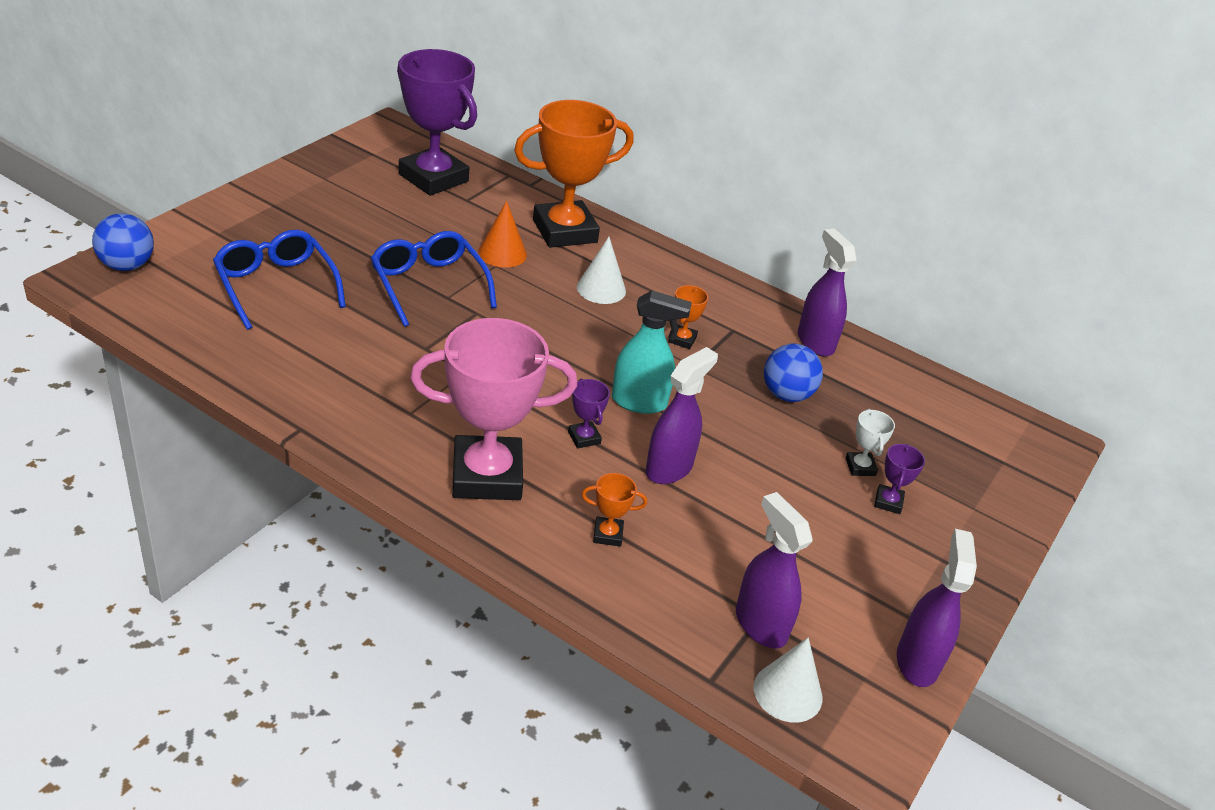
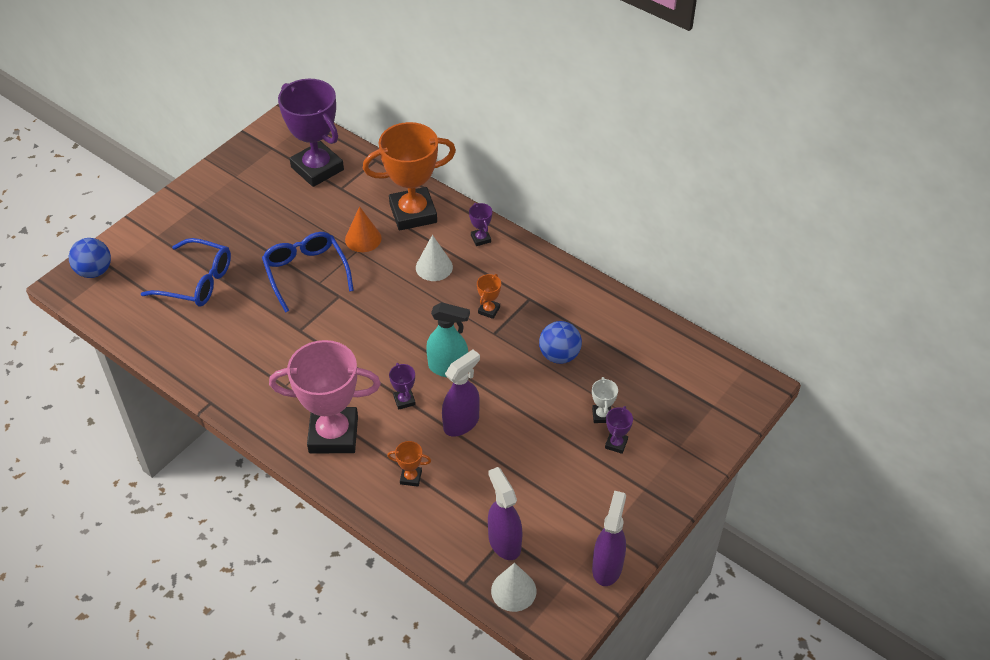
camera: 10 degrees right, 10 degrees up
(276, 286) = (197, 281): blue glasses -> blue glasses turned 135 degrees clockwise
(657, 263) = (481, 239): none -> purple trophy
(815, 342) = (591, 306): purple spray bottle -> none

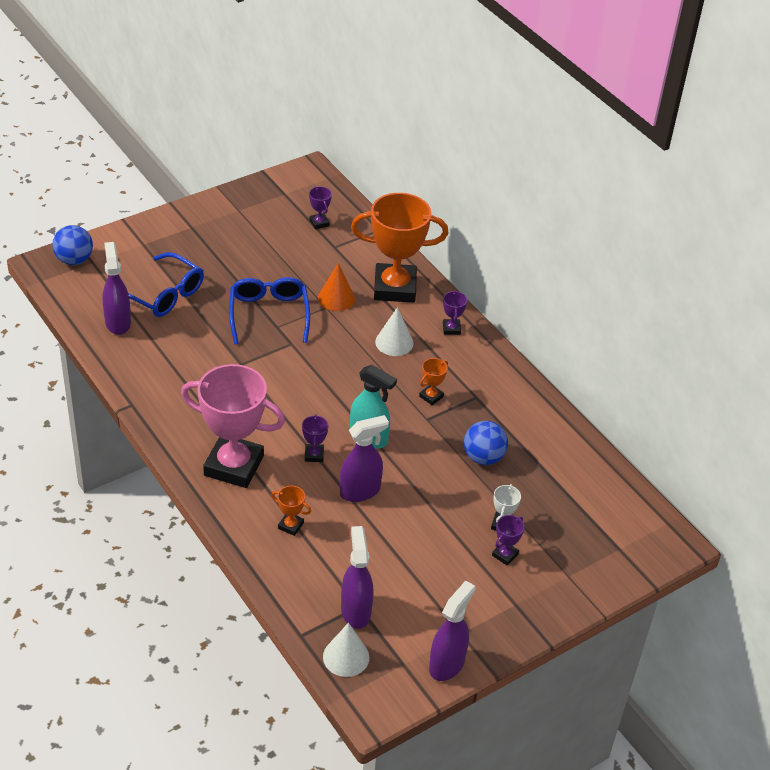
camera: 15 degrees right, 5 degrees down
(163, 323) = (118, 322): none -> purple spray bottle
(317, 168) = (319, 223): purple trophy -> purple trophy, size x0.40

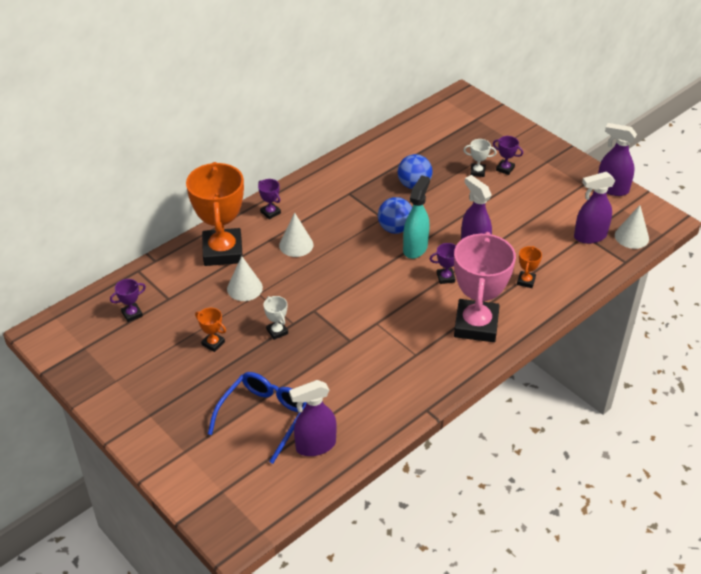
camera: 95 degrees left, 0 degrees up
(74, 260) = (221, 509): blue ball -> blue ball (395, 228)
(269, 314) = (277, 331): blue glasses -> white trophy
(336, 298) = (244, 288): orange cone -> white cone
(431, 396) = (356, 217): orange trophy -> orange trophy (213, 343)
(451, 329) = (270, 212): purple trophy -> purple trophy turned 60 degrees clockwise

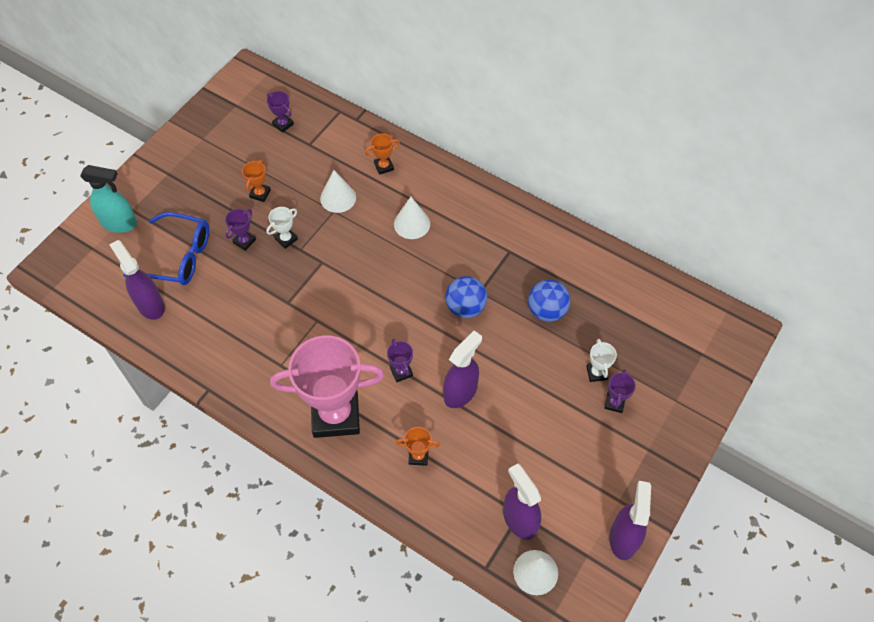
camera: 75 degrees right, 15 degrees up
(222, 251) = (384, 166): orange trophy -> orange trophy, size x0.40
(270, 212) = (453, 189): purple trophy -> purple trophy (244, 241)
(415, 248) = (440, 333): turquoise spray bottle -> turquoise spray bottle (120, 223)

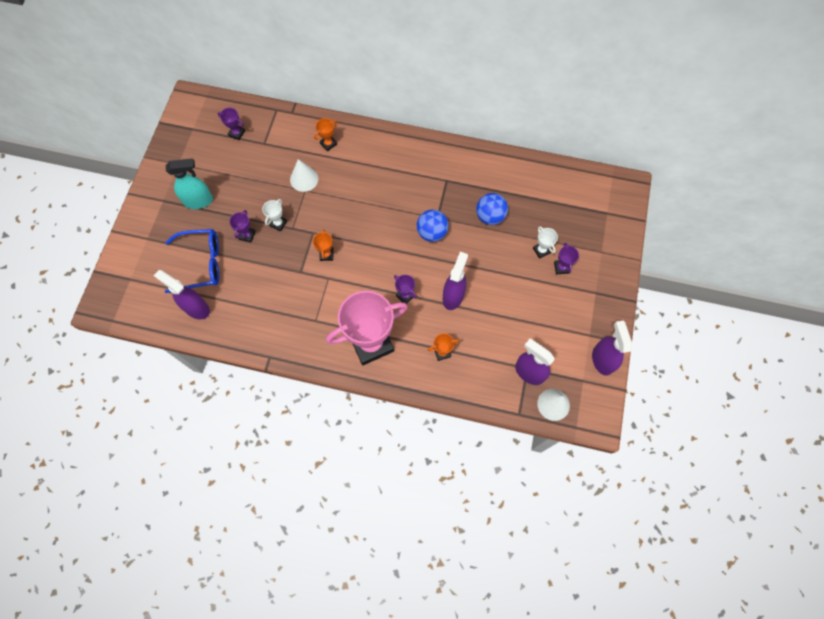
camera: 20 degrees left, 10 degrees up
(120, 223) = (143, 252): turquoise spray bottle -> turquoise spray bottle (199, 201)
(260, 194) = (243, 194): orange trophy -> orange trophy (326, 254)
(412, 224) = (367, 182): white cone -> none

